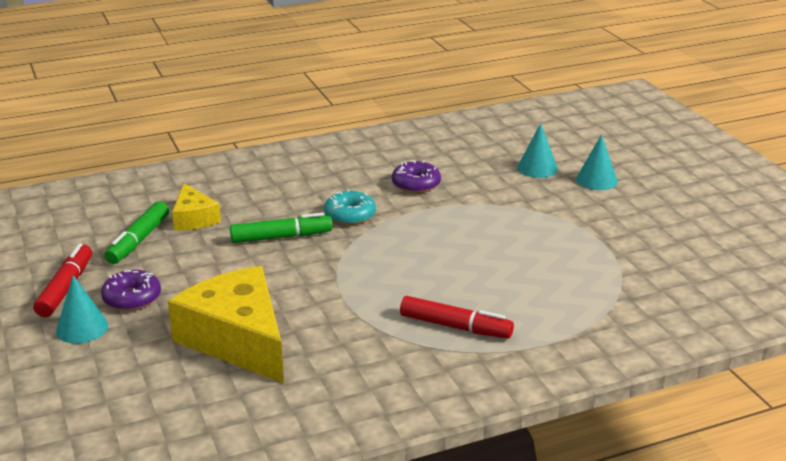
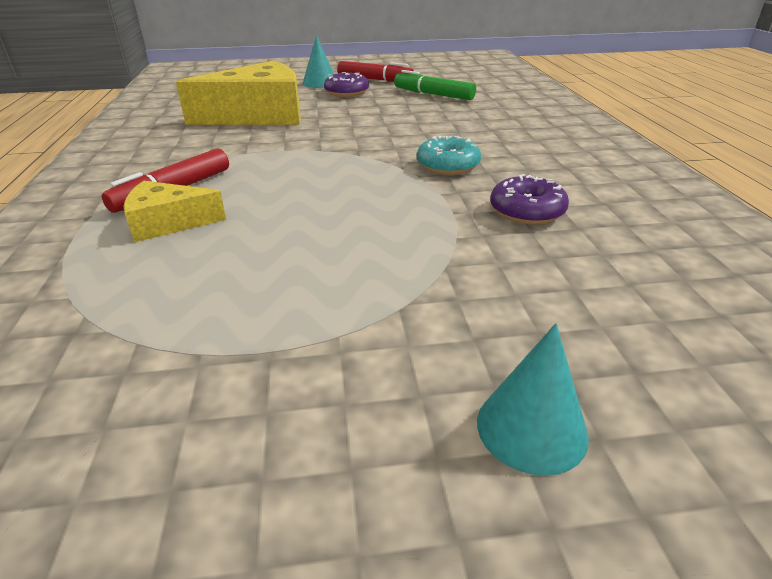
camera: 105 degrees right, 5 degrees up
(194, 218) = (466, 109): yellow cheese -> yellow cheese (168, 223)
(281, 237) = (413, 135): green marker -> none
(537, 168) = (596, 343): turquoise cone -> none

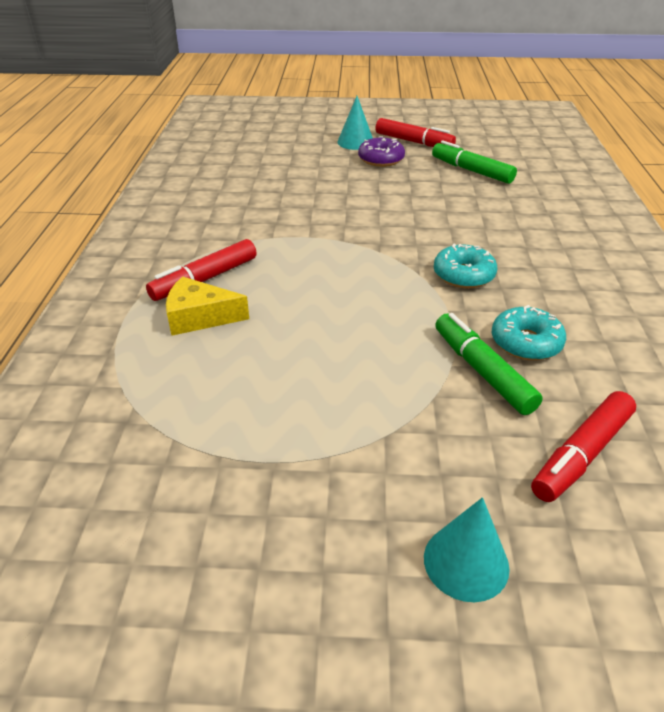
camera: 10 degrees right, 5 degrees up
(259, 115) = (289, 185): yellow cheese -> none
(490, 238) = (482, 371): none -> green marker
(527, 211) = (526, 342): purple donut -> turquoise donut
(620, 300) = (581, 454): none -> red marker

